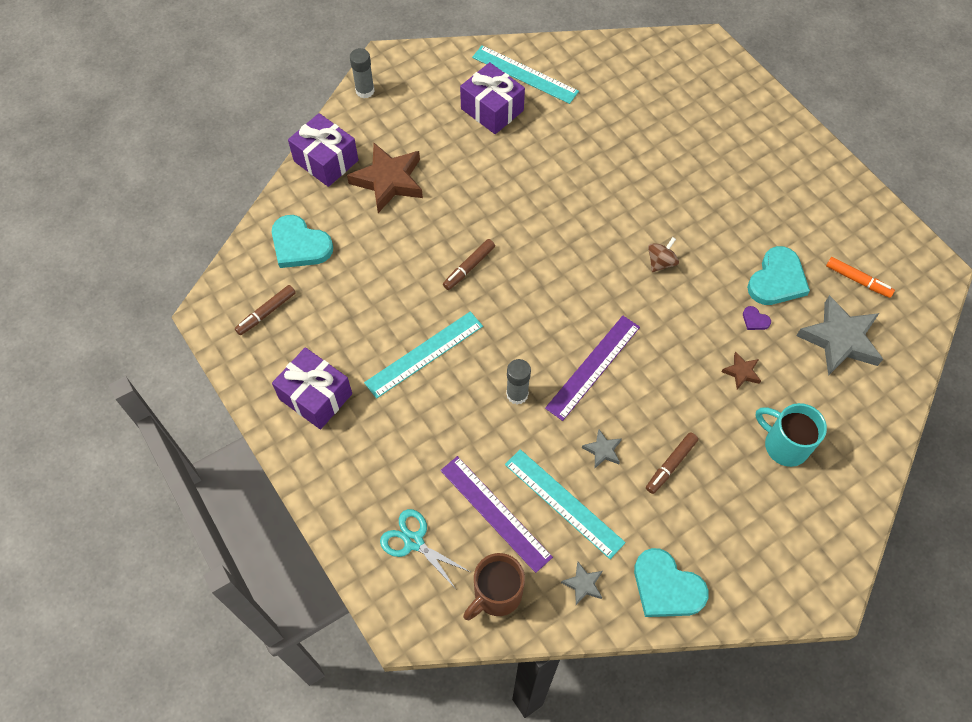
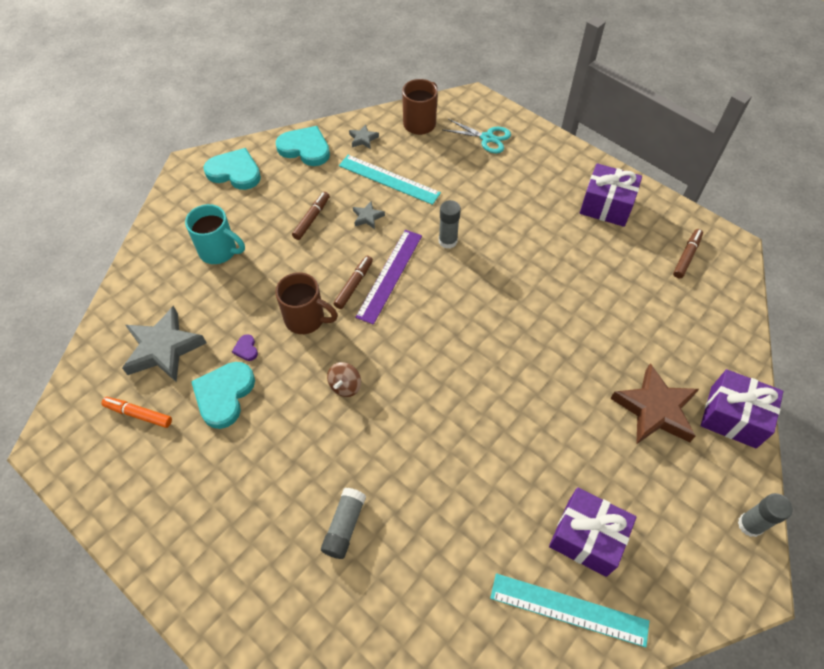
camera: 165 degrees right, 5 degrees down
(300, 245) = (698, 321): turquoise heart -> turquoise heart (235, 172)
(424, 354) = (536, 254): turquoise ruler -> none
(469, 267) = (531, 336): brown marker -> brown marker (354, 285)
(495, 513) = (437, 164): purple ruler -> none
(678, 156) = (344, 526): none -> grey glue stick
(691, 337) = (306, 319): none -> brown mug
(741, 372) = (257, 299): brown star -> none
(755, 320) = (246, 349): purple heart -> purple heart turned 135 degrees counterclockwise

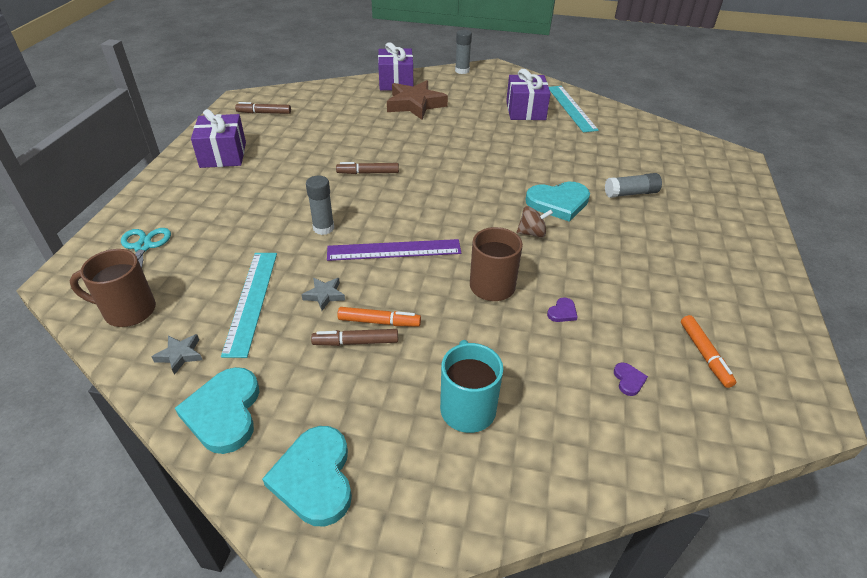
camera: 120 degrees left, 15 degrees down
(163, 348) = (628, 380): grey star -> purple heart
(224, 395) = (619, 303): turquoise heart -> turquoise heart (558, 203)
(320, 237) = (379, 322): none -> orange marker
(354, 285) = (424, 269): brown marker -> brown marker (368, 173)

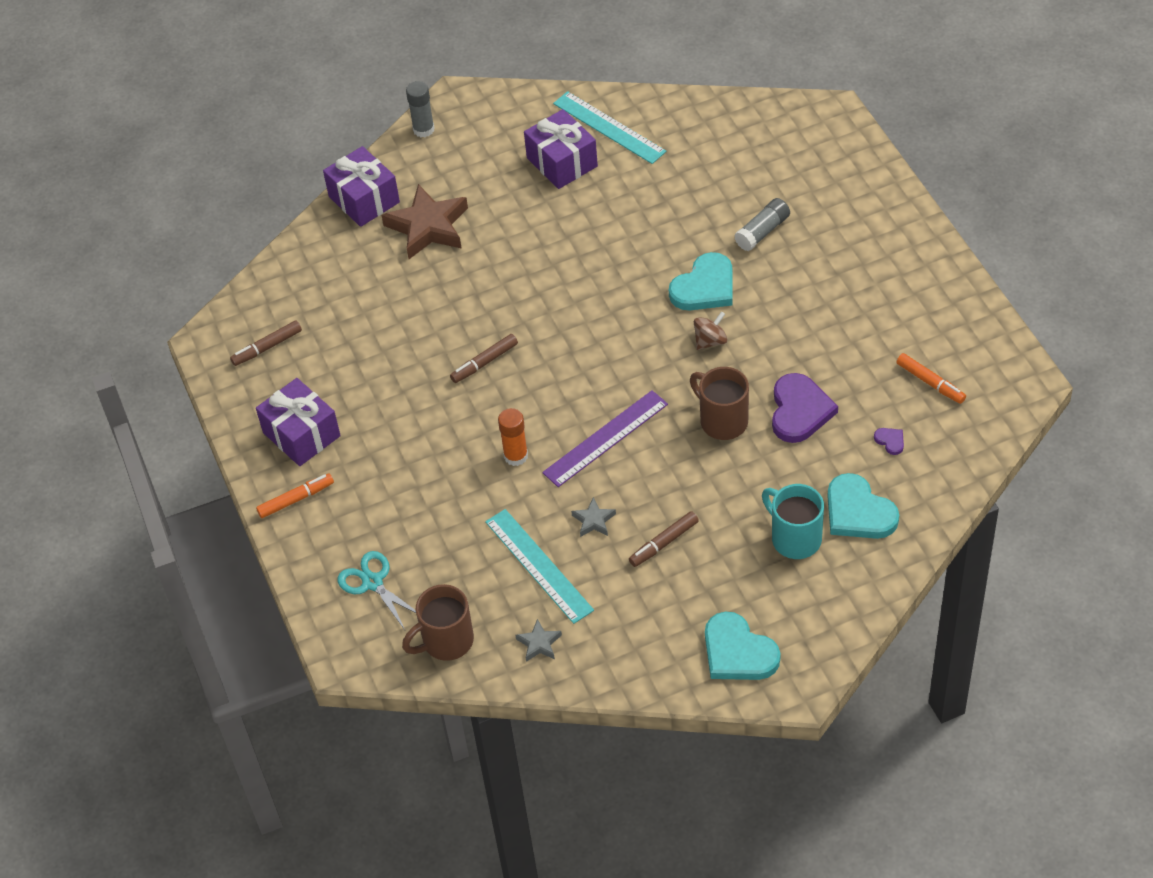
camera: 30 degrees left, 10 degrees up
(224, 412) = (626, 657): turquoise heart -> turquoise heart (858, 512)
(323, 228) = (516, 456): grey glue stick -> orange glue stick
(379, 322) = (664, 514): orange marker -> orange marker (296, 499)
(562, 312) = (799, 411): purple heart -> purple heart, size x2.34

